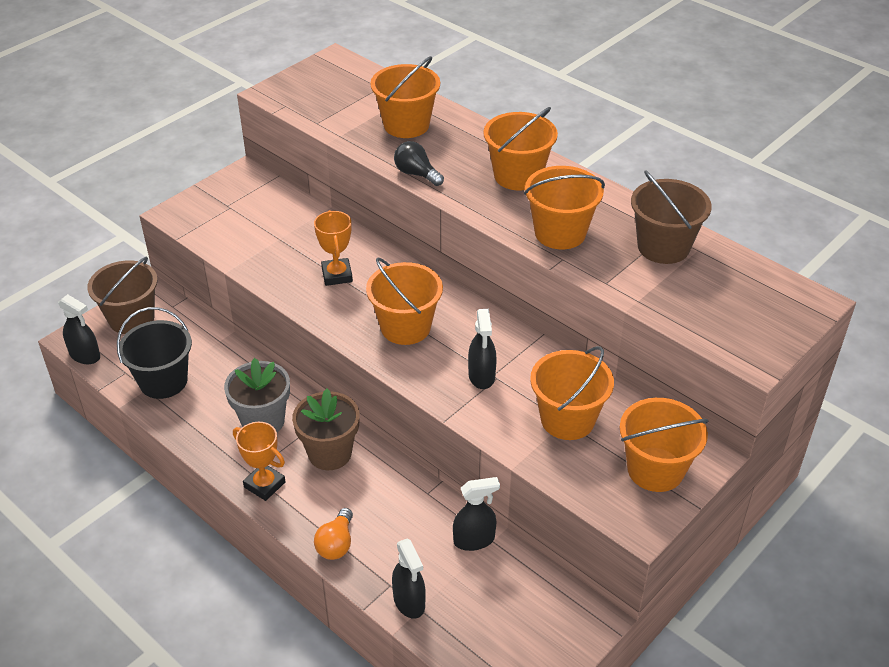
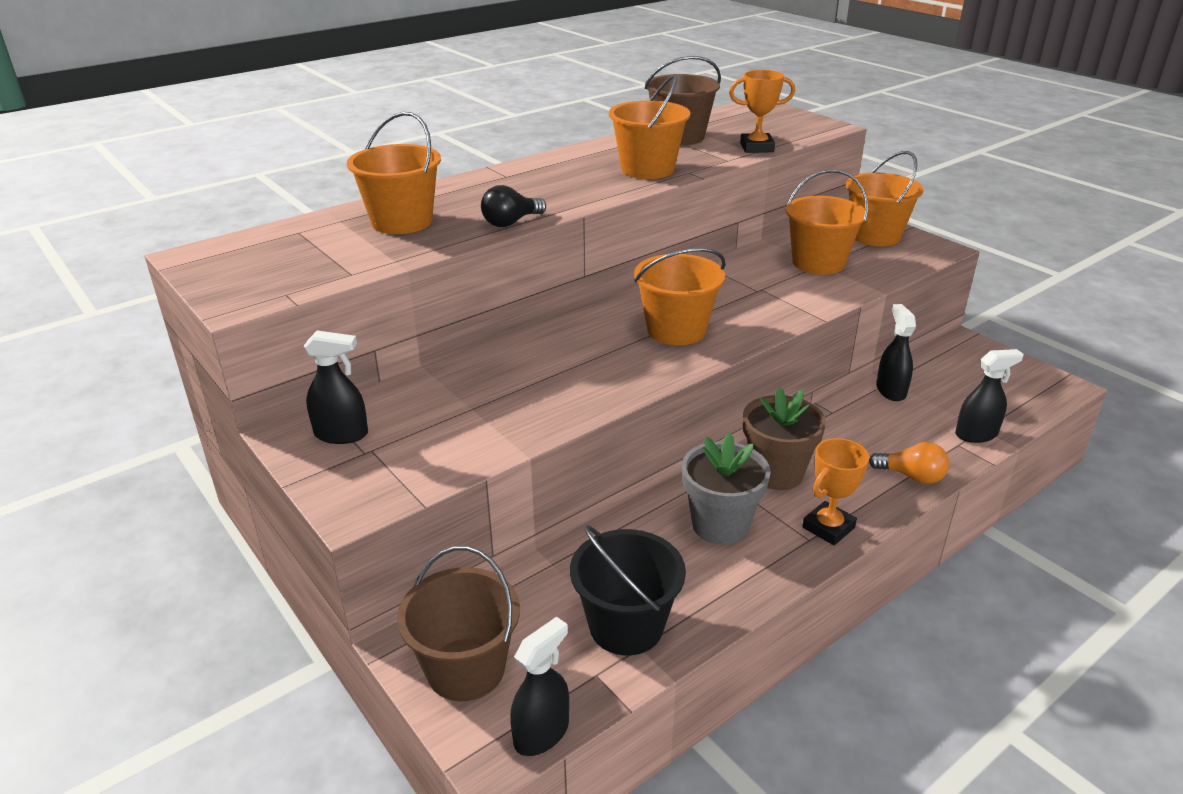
camera: 80 degrees left, 10 degrees down
(337, 275) = (568, 368): orange trophy -> orange trophy (756, 147)
(481, 376) = (759, 295): black spray bottle -> black spray bottle (341, 434)
(518, 176) = (541, 178): orange bucket -> none

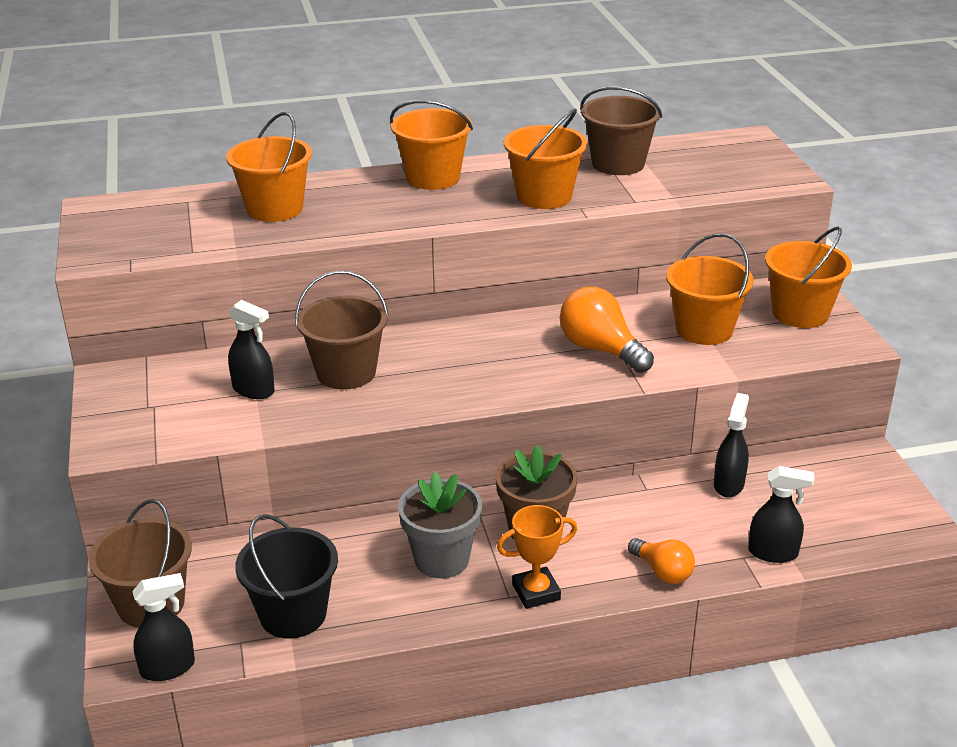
camera: 25 degrees right, 0 degrees up
(341, 434) = (142, 387): black spray bottle -> black spray bottle (254, 390)
(511, 222) = (362, 229): black light bulb -> none
(547, 368) = (346, 372): none -> brown bucket
(676, 330) = (491, 365): orange bucket -> orange bucket (433, 178)
(754, 296) = (600, 349): none -> orange light bulb
(756, 147) = (682, 192): orange trophy -> none

